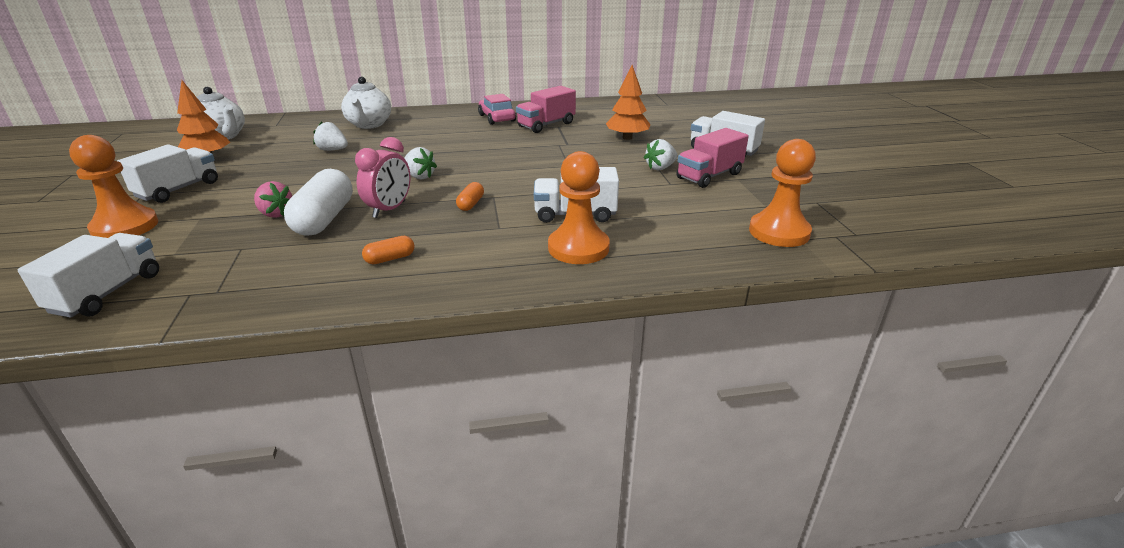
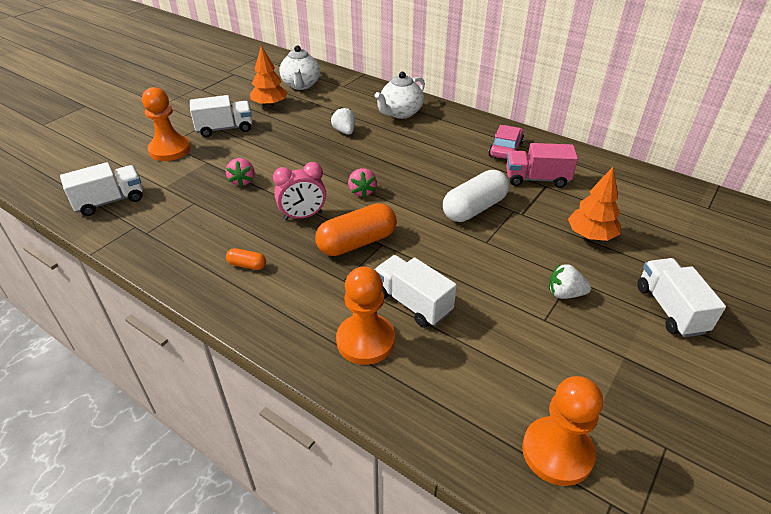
camera: 45 degrees right, 10 degrees up
(324, 219) = (259, 202): white capsule -> white capsule (474, 208)
(419, 176) = (362, 191): white strawberry -> pink strawberry
(471, 204) = (357, 243): orange capsule -> orange capsule, size x2.14
(709, 176) = (598, 334): pink truck -> none

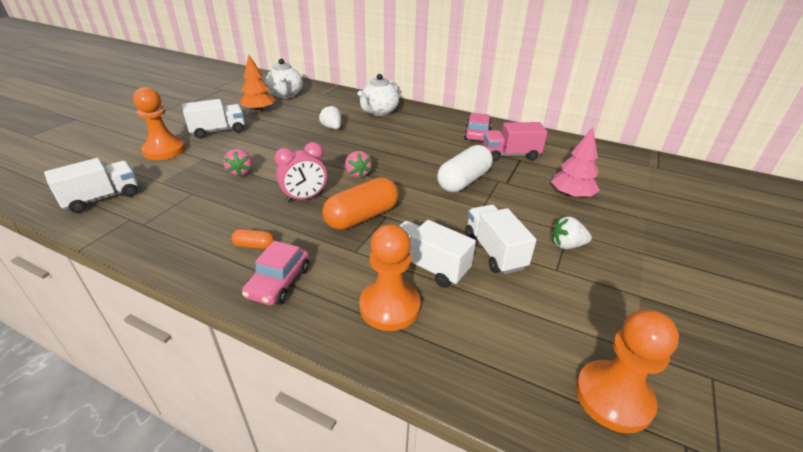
camera: 10 degrees left, 5 degrees down
(265, 305) = (279, 282): none -> pink car
(590, 235) = (571, 195): orange tree -> pink tree
(670, 309) = (662, 250): white truck -> white truck (494, 251)

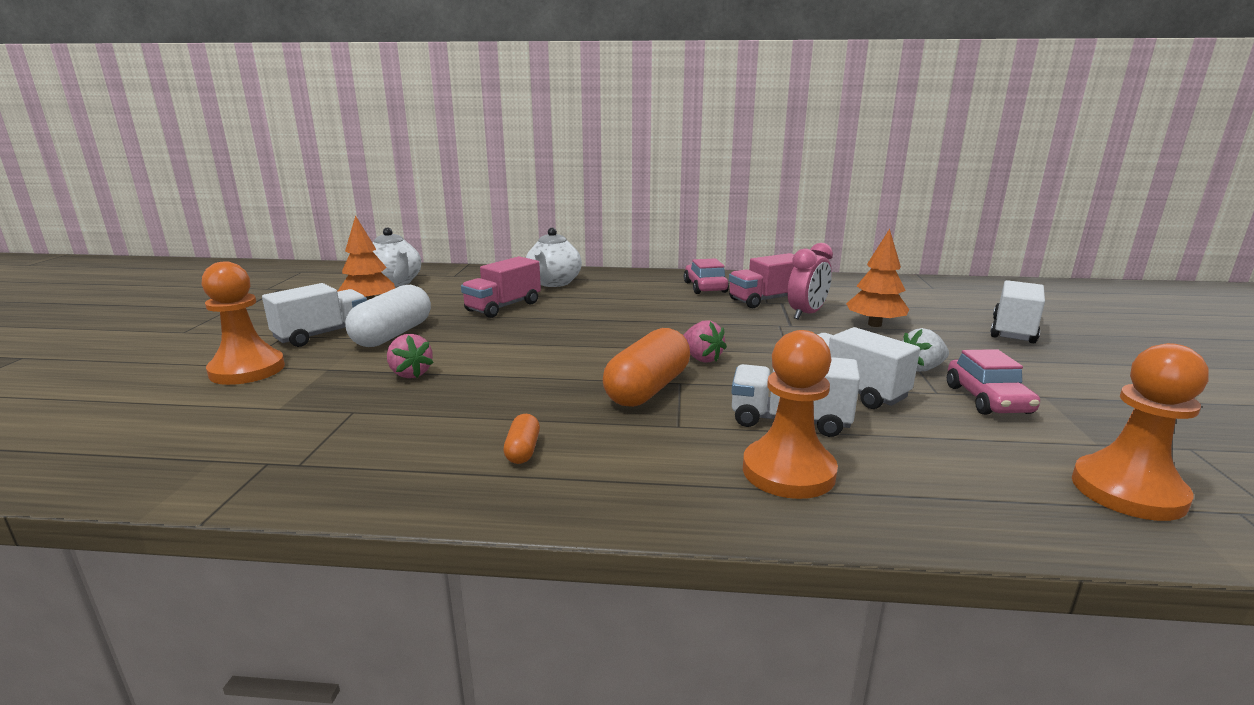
camera: 20 degrees left, 15 degrees down
(102, 198) = (183, 447): white truck -> white truck (1013, 331)
(254, 245) = (522, 450): orange capsule -> orange capsule turned 75 degrees counterclockwise
(279, 282) = (606, 483): pink car -> pink car (987, 399)
(305, 198) = (543, 384): pink clock -> pink clock (806, 314)
(332, 128) = (503, 307): white strawberry -> pink truck
(358, 174) = (593, 347): pink strawberry -> pink strawberry (701, 358)
(463, 181) = (738, 332): white capsule -> white capsule (393, 334)
(571, 195) = (874, 324): pink tree -> orange tree

